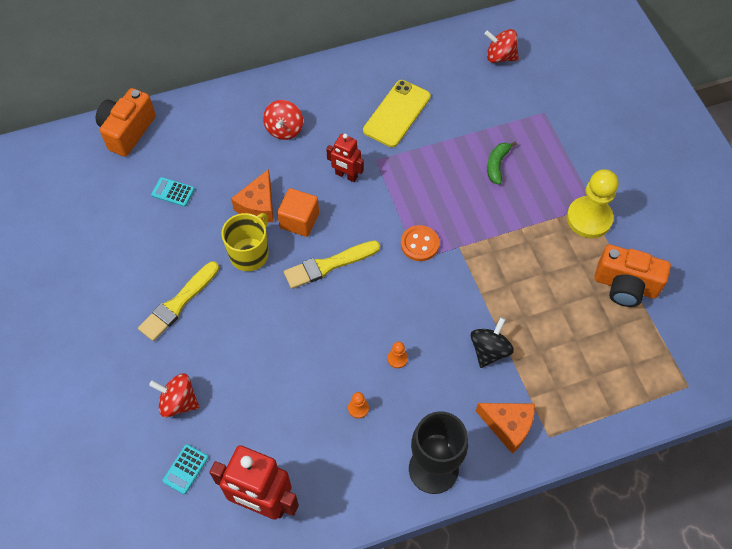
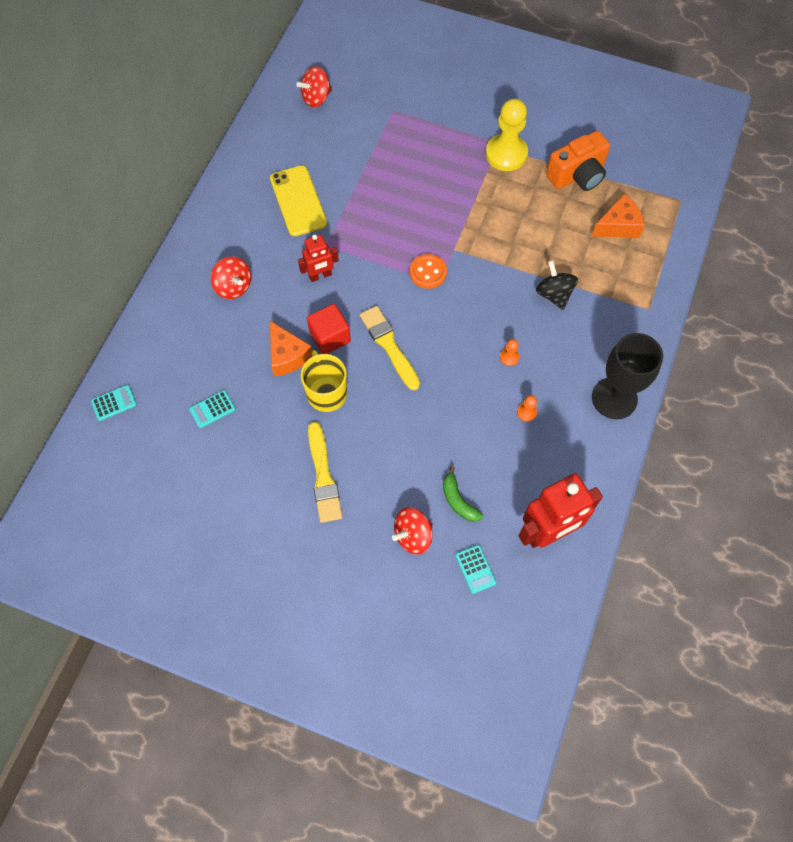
camera: 50 degrees left, 5 degrees up
(127, 131) = (114, 403): orange camera -> turquoise calculator
(299, 220) = (330, 337): orange cube -> red cube
(328, 265) = (389, 345): yellow brush -> yellow brush turned 135 degrees clockwise
(497, 165) = (408, 173): green banana -> green banana (458, 500)
(508, 426) = (621, 327): orange cheese -> orange cheese (618, 226)

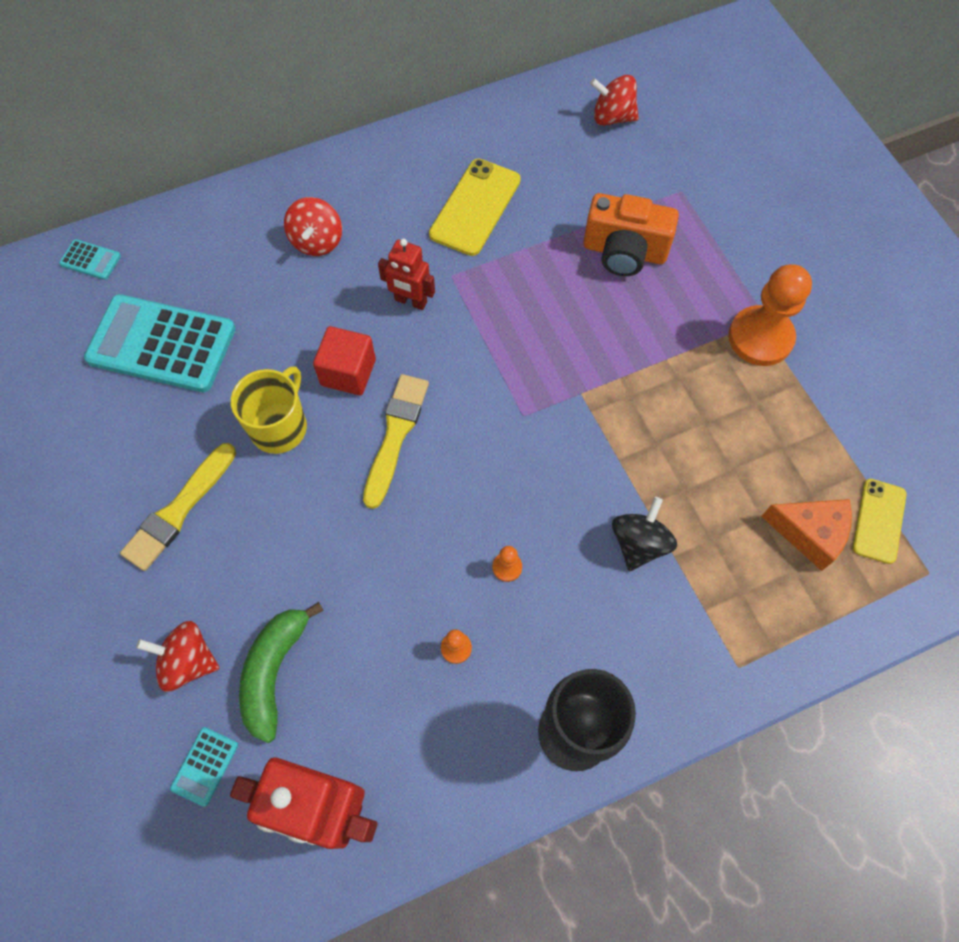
camera: 45 degrees right, 0 degrees up
(212, 409) = (162, 344): turquoise calculator -> turquoise calculator, size x2.38
(287, 356) = (287, 354): orange cheese -> none
(428, 272) = (524, 393): orange button -> none
(458, 500) = (274, 671): green banana -> green banana, size x1.52
(506, 154) = (760, 337): yellow pawn -> orange pawn
(577, 175) = (822, 431): orange camera -> orange camera (624, 252)
(639, 195) = (878, 521): none -> yellow phone

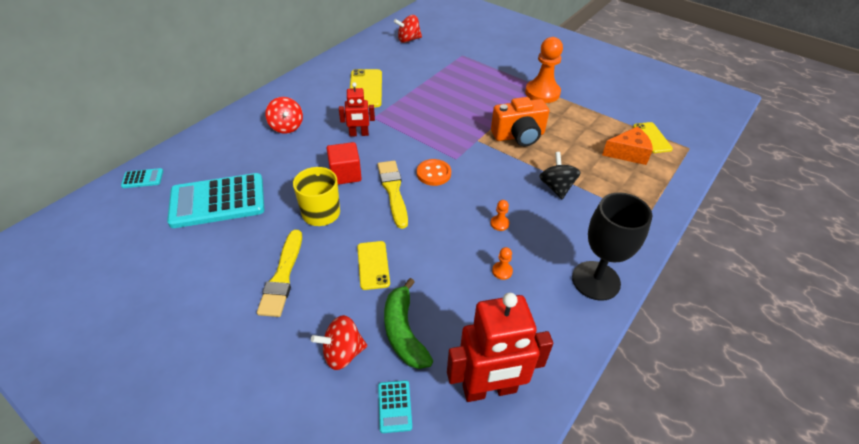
camera: 30 degrees left, 20 degrees down
(296, 550) = (373, 265): none -> yellow phone
(472, 429) = (433, 173): none -> orange button
(624, 252) = (454, 83): orange camera -> orange camera (519, 136)

